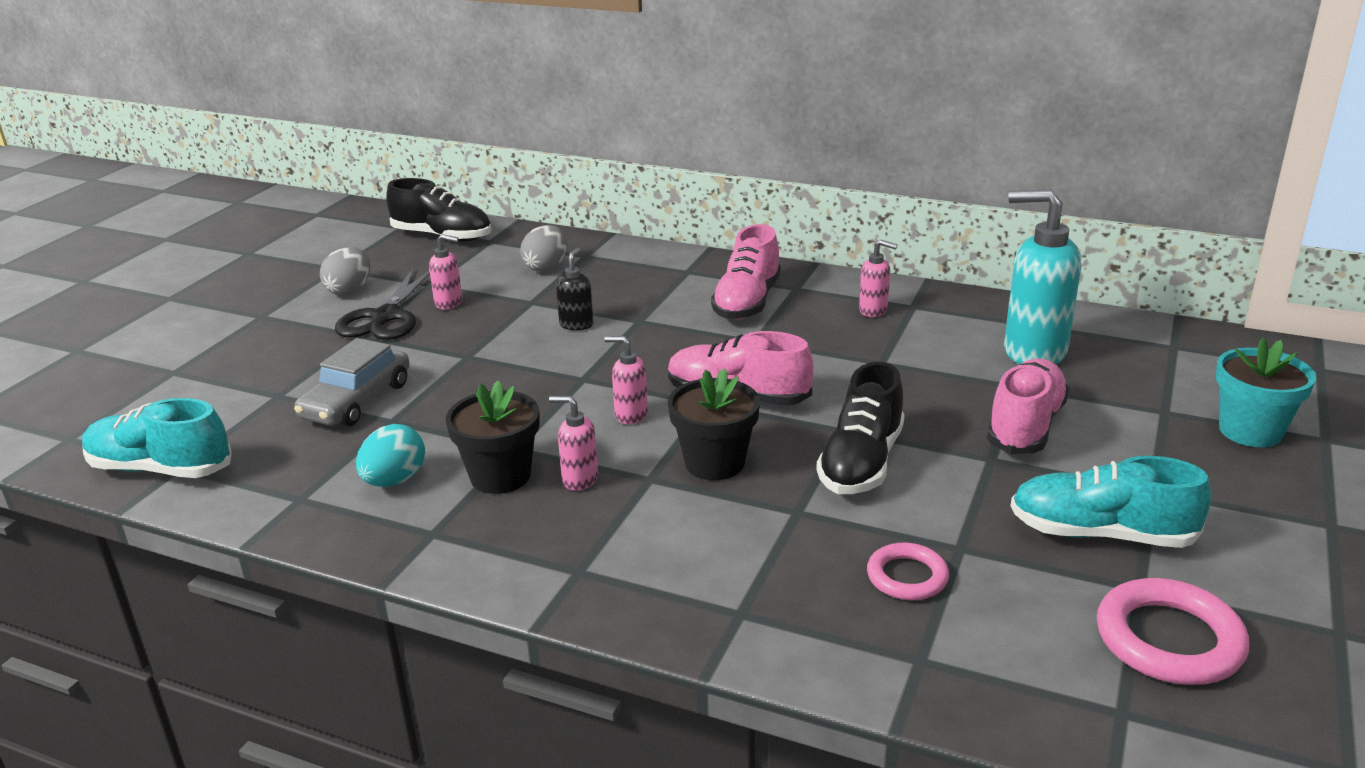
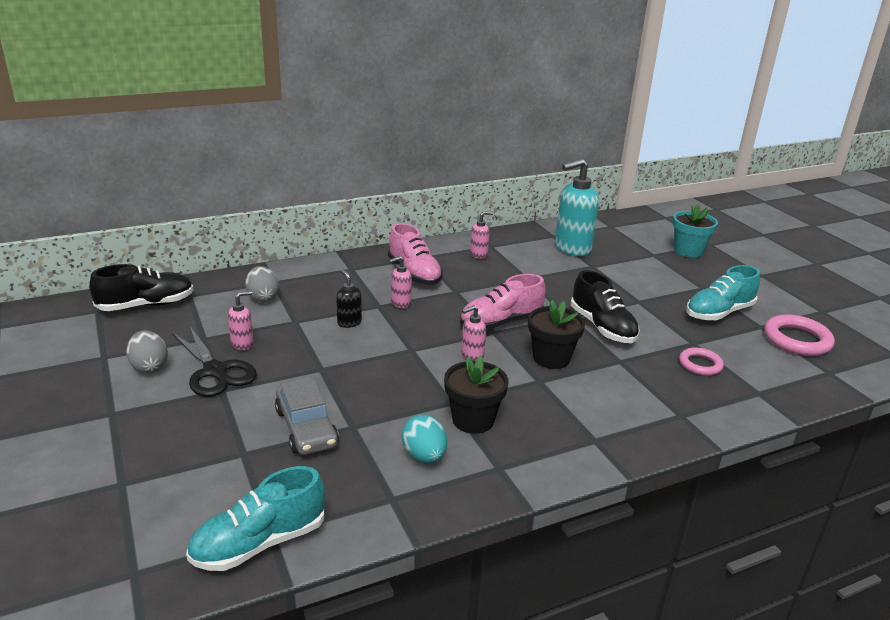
camera: 50 degrees left, 0 degrees up
(579, 479) = (512, 399): pink soap dispenser -> pink soap dispenser (400, 303)
(1025, 426) = (625, 282): pink shoe -> none

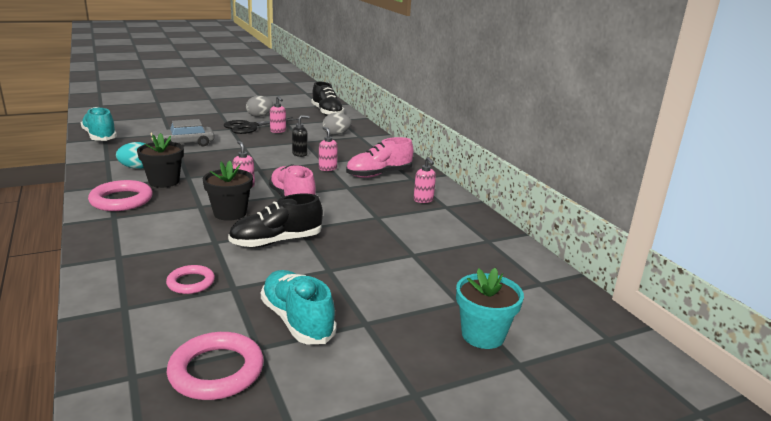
camera: 90 degrees right, 5 degrees down
(545, 445) = (121, 200): none -> pink ring
(572, 248) = (456, 248): turquoise soap dispenser -> none

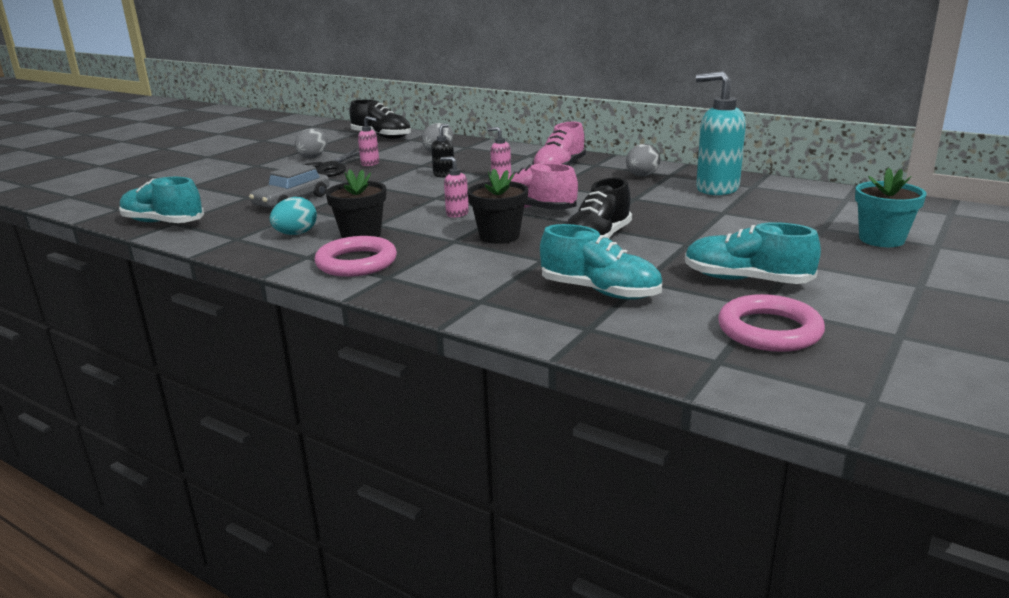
camera: 30 degrees left, 0 degrees up
(191, 283) = (600, 291): pink ring -> turquoise shoe
(423, 200) = (641, 176): pink soap dispenser -> grey egg
(453, 232) = (716, 189): none -> turquoise soap dispenser

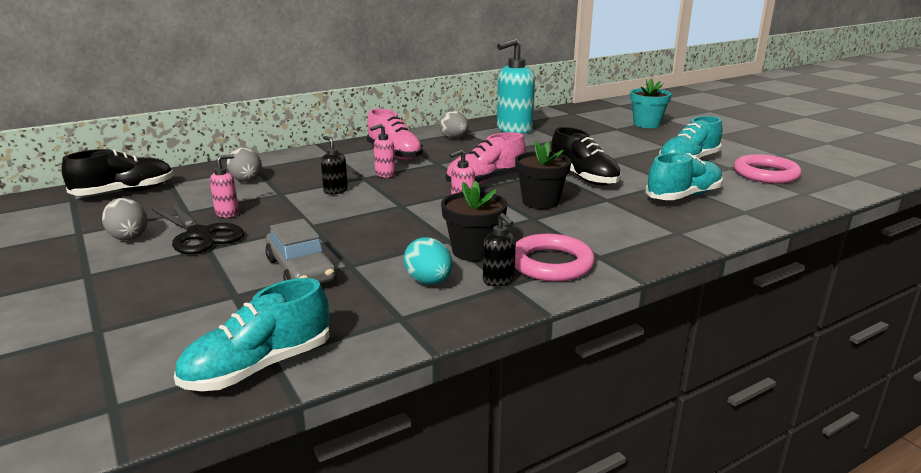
camera: 65 degrees left, 0 degrees up
(311, 252) = (498, 280): none -> black soap dispenser

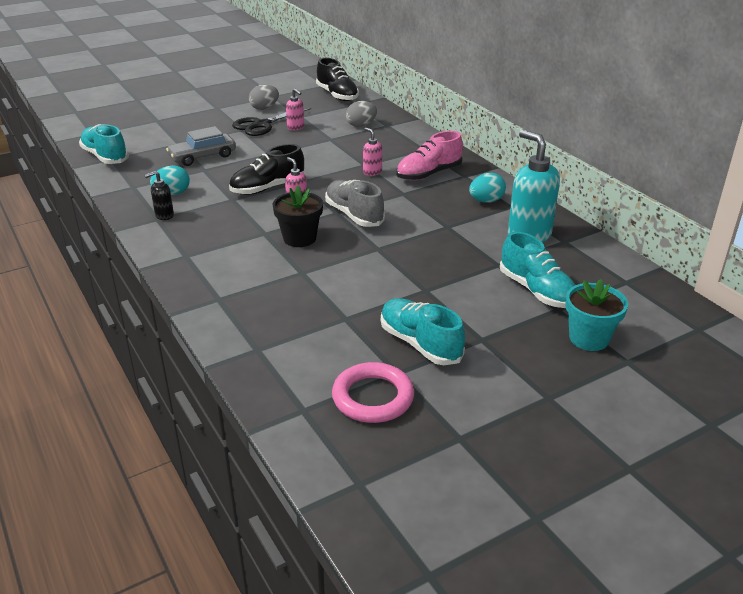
camera: 90 degrees right, 10 degrees up
(335, 191) = (334, 156): black soap dispenser -> none
(454, 138) = (486, 201): grey egg -> turquoise egg
(473, 251) = (211, 208): black flower pot -> none
(485, 181) = (354, 215): pink shoe -> grey shoe
(551, 263) = (181, 235): pink ring -> none
(583, 178) = (362, 265): black shoe -> black shoe (268, 188)
(683, 196) = (304, 318): turquoise shoe -> turquoise shoe (536, 291)

